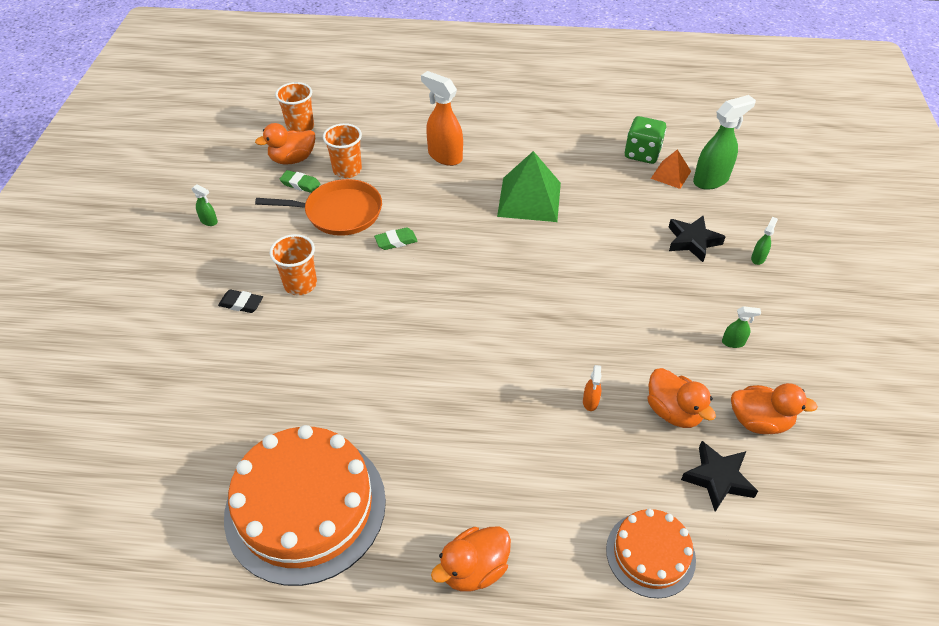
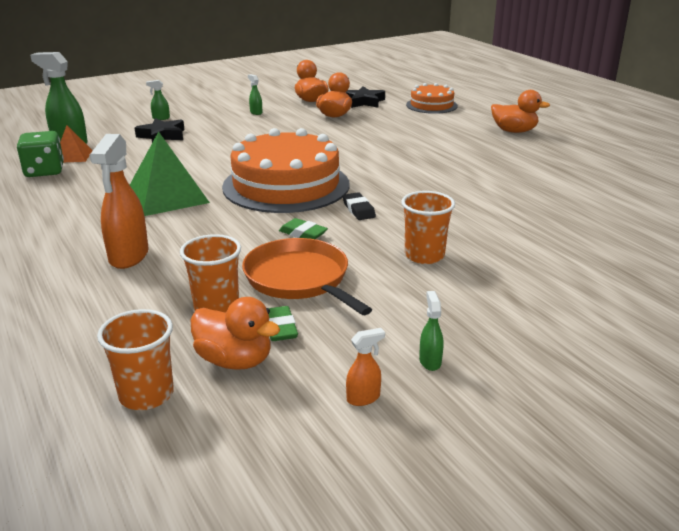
camera: 125 degrees left, 20 degrees down
(241, 304) = (493, 273): black eraser -> black eraser (358, 210)
(305, 507) = (577, 176): orange cake -> orange cake (286, 185)
(590, 402) = (362, 132): orange spray bottle -> orange spray bottle (363, 398)

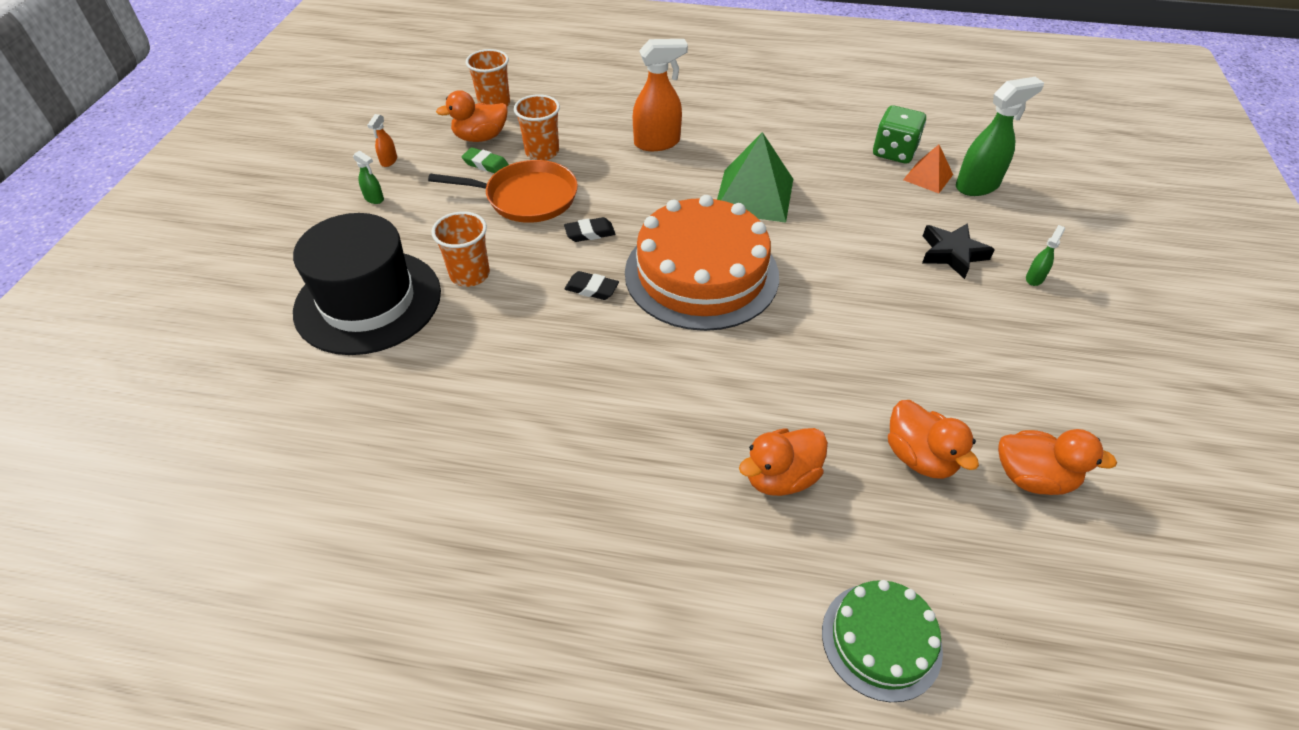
camera: 130 degrees right, 20 degrees up
(128, 257) = (657, 143): orange spray bottle -> orange spray bottle turned 120 degrees clockwise
(256, 112) = (1000, 377): green spray bottle -> none
(303, 233) = (590, 233): green eraser -> black eraser
(363, 102) = (976, 547): black star -> none
(431, 105) = (881, 640): orange cake -> green cake
(514, 131) = (644, 641): orange duck -> orange duck (780, 477)
(523, 279) = (368, 301): none -> black hat

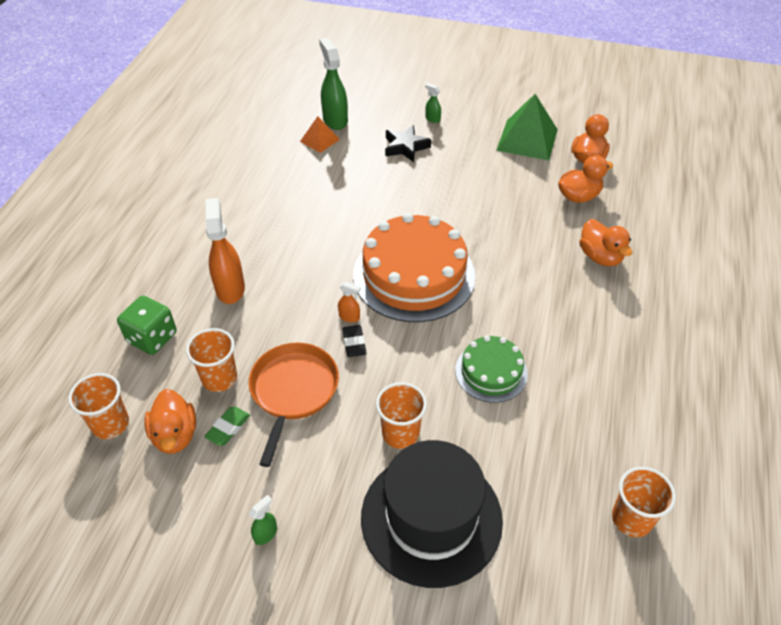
camera: 85 degrees left, 0 degrees up
(331, 474) = (631, 519): none -> orange cup
(389, 161) = (196, 527): orange spray bottle -> orange spray bottle (349, 317)
(591, 289) = (426, 344): black eraser -> none
(754, 195) = (322, 234): green pyramid -> green pyramid (527, 139)
(881, 640) = (697, 233): green cake -> green cake (491, 372)
(894, 152) = (284, 150): green dice -> green dice (152, 338)

